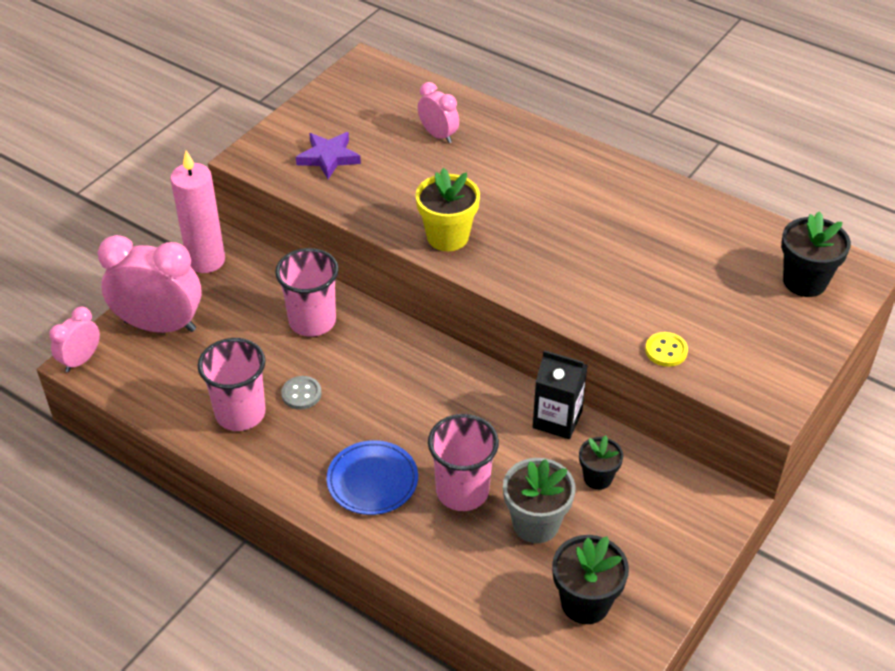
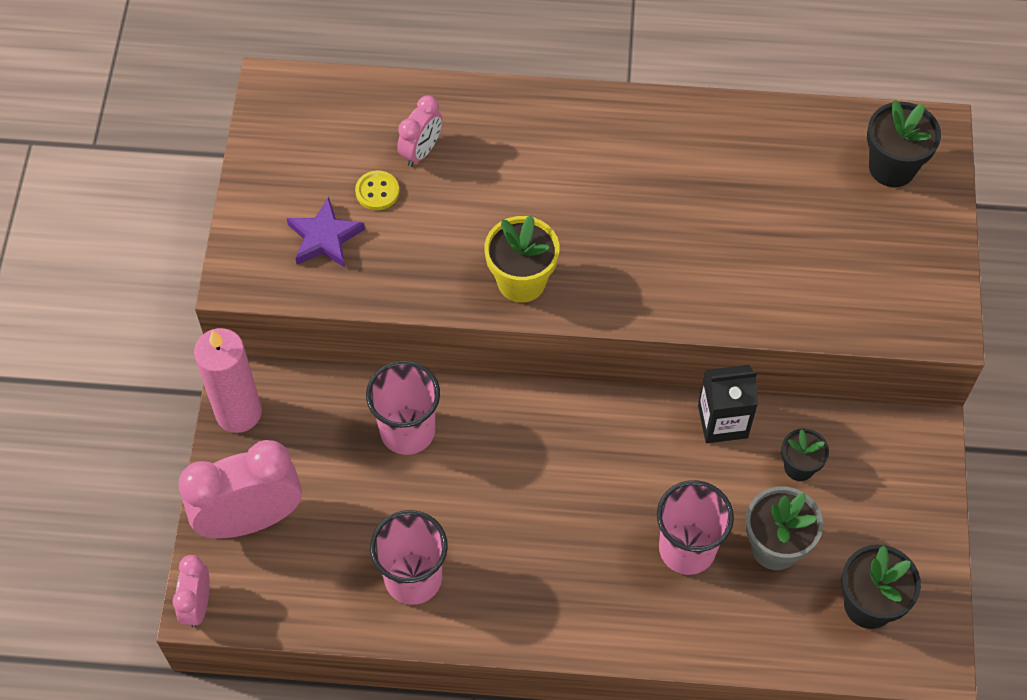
camera: 30 degrees left, 15 degrees up
(301, 394) = (458, 523): grey button -> none
(372, 481) = (596, 583): blue plate -> none
(438, 135) = (421, 151): pink clock -> pink clock turned 105 degrees clockwise
(666, 351) = (816, 315): yellow button -> yellow button (377, 192)

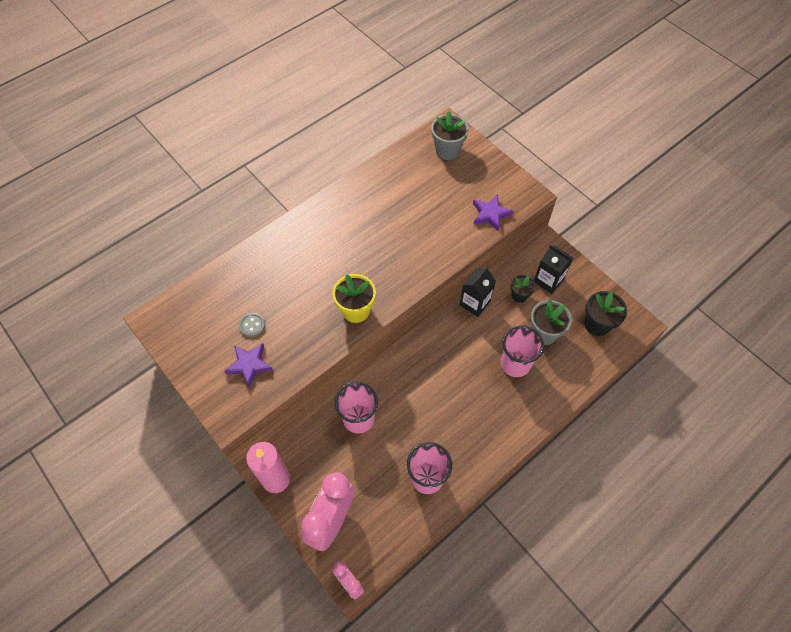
camera: 45 degrees left, 0 degrees up
(377, 192) = (252, 325): yellow button -> grey button
(421, 151) = (253, 292): pink clock -> none
(850, 307) = (490, 214): none -> purple star
(868, 483) = (548, 280): none -> black carton
(892, 167) = (447, 151): black flower pot -> grey flower pot

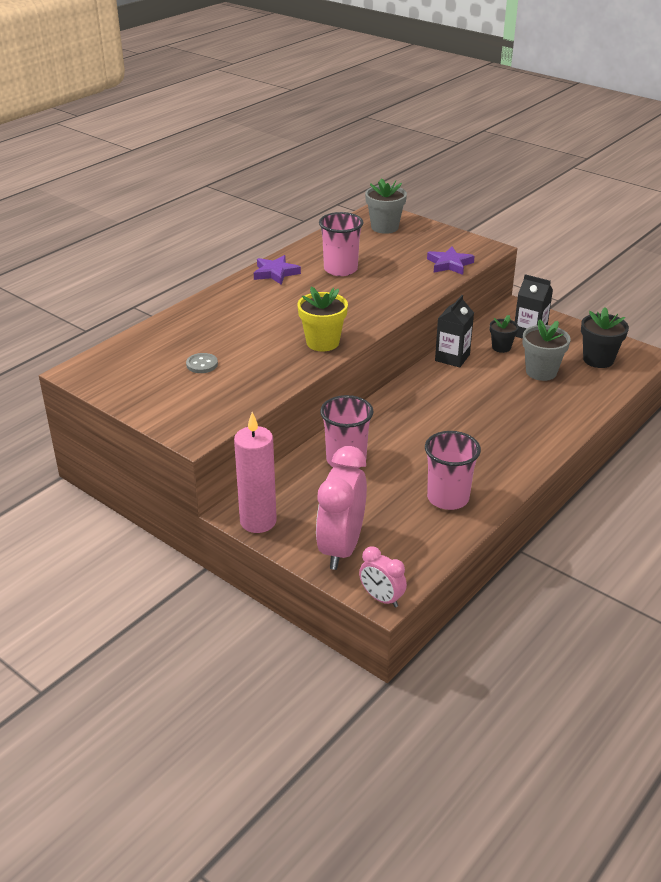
camera: 10 degrees left, 25 degrees down
(249, 365) = (208, 393): purple star -> purple star (275, 273)
(515, 364) = (517, 398): pink cup -> pink cup (340, 269)

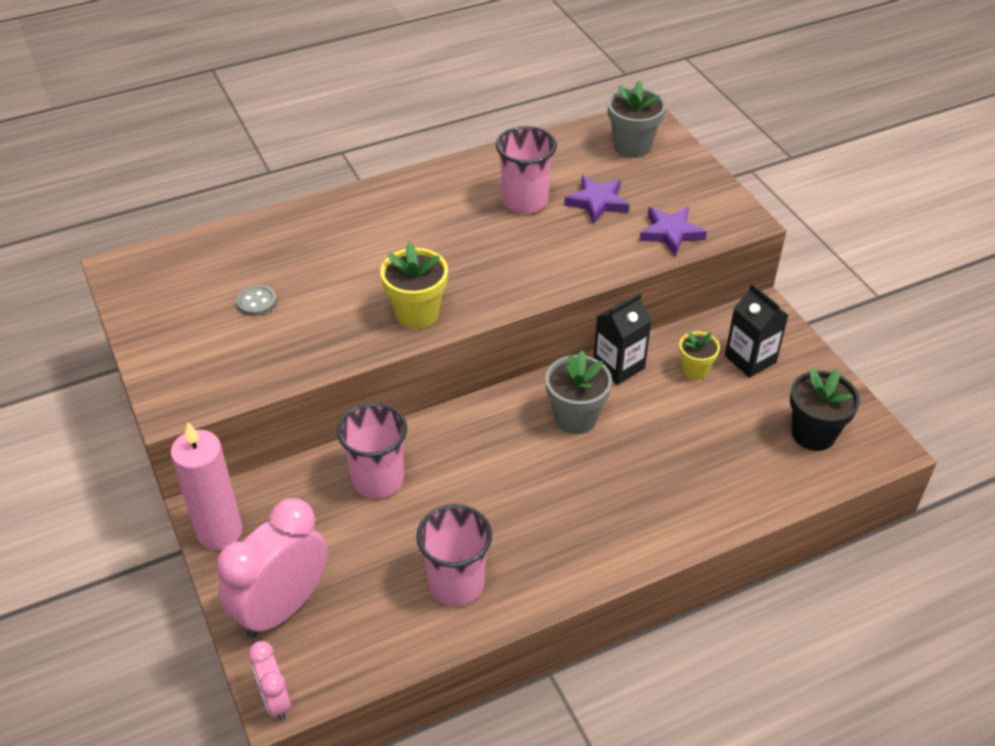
camera: 25 degrees right, 10 degrees up
(275, 273) = (442, 184): purple star -> purple star (597, 202)
(501, 347) = (695, 370): black flower pot -> yellow flower pot
(541, 372) = (719, 428): grey flower pot -> grey flower pot (575, 418)

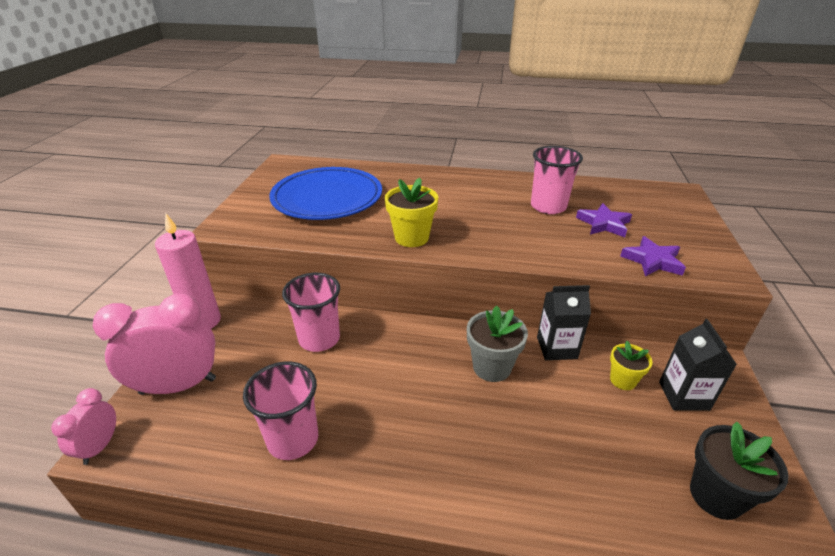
camera: 35 degrees right, 10 degrees down
(256, 302) = (327, 198): grey button -> blue plate
(632, 146) = (659, 203): grey flower pot -> none

